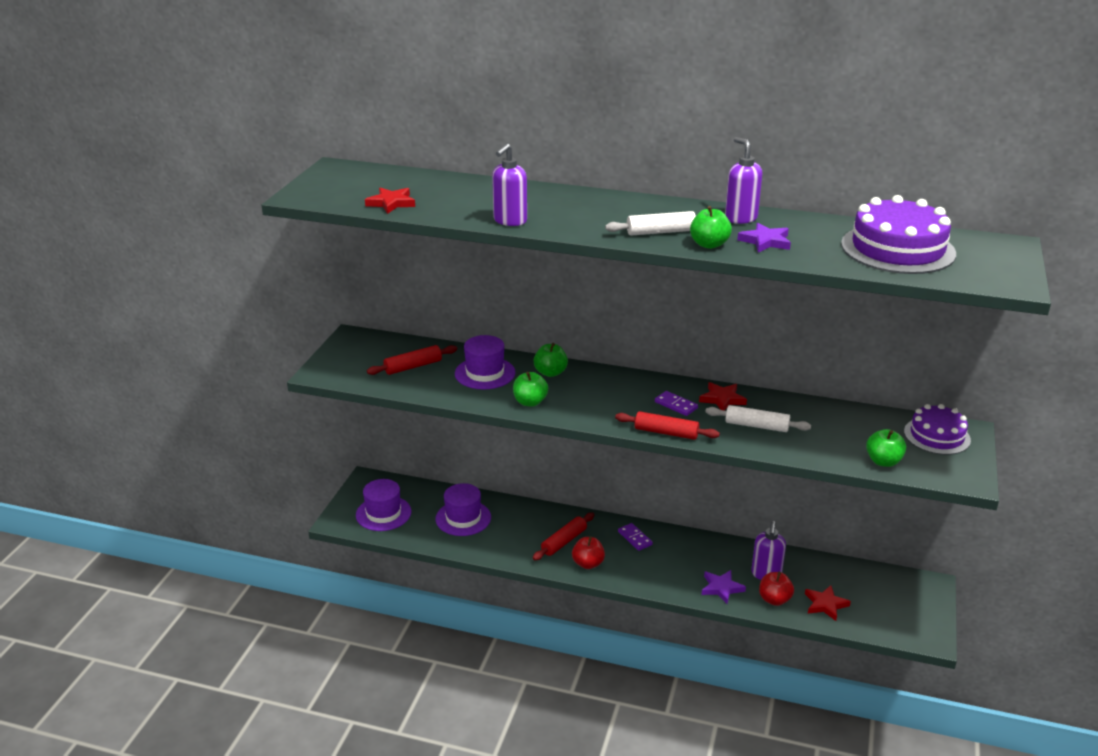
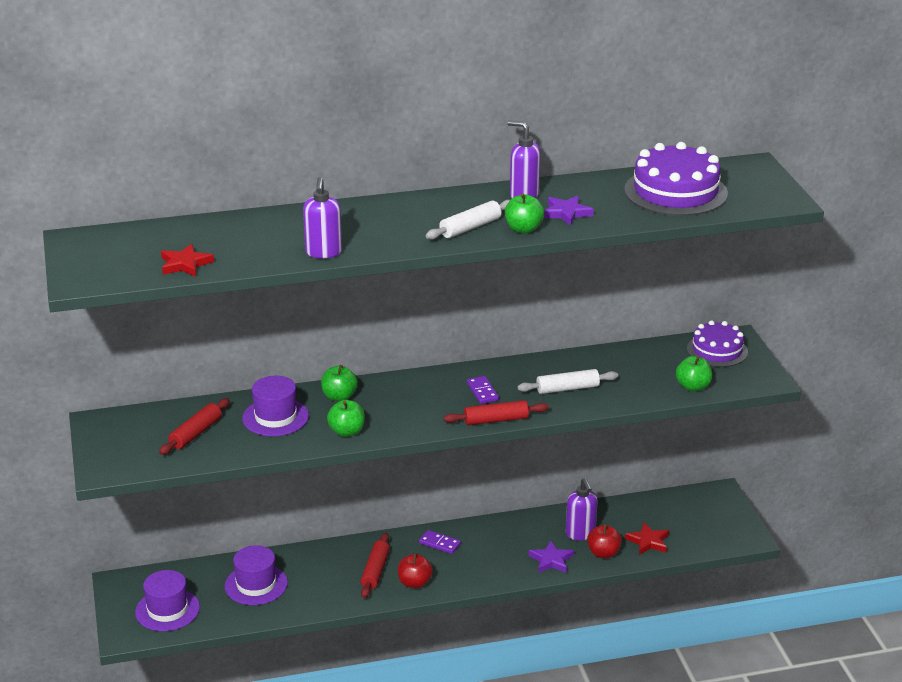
camera: 30 degrees left, 0 degrees up
(676, 405) = (482, 392): purple domino -> purple domino turned 60 degrees clockwise
(722, 399) = (518, 373): red star -> none

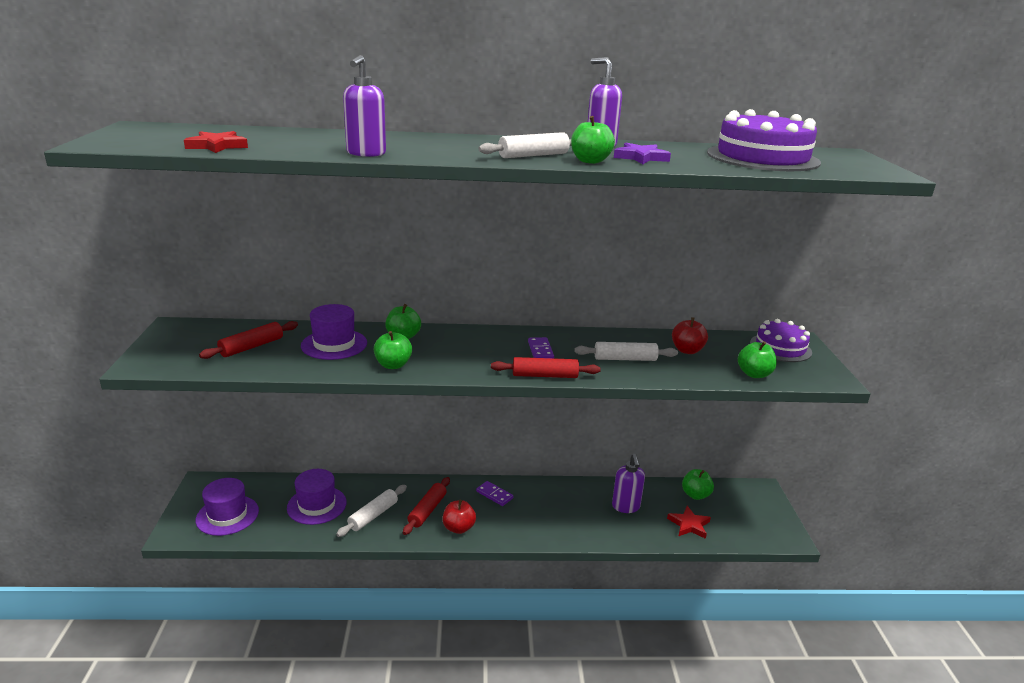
camera: 10 degrees right, 5 degrees down
(321, 585) = (373, 516): none -> white rolling pin
(551, 560) = (593, 527): purple star -> none
(603, 553) = (644, 529): red apple -> red apple (687, 350)
(651, 509) = (695, 495): none -> green apple

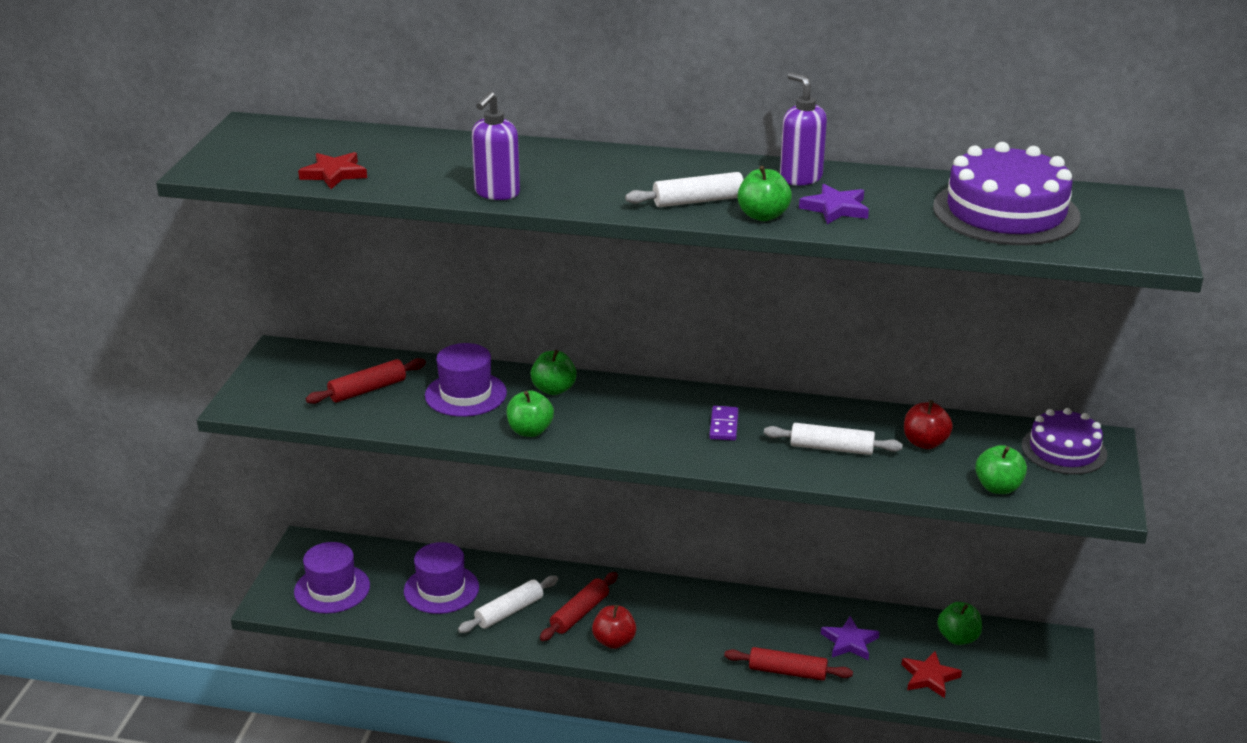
camera: 15 degrees right, 5 degrees up
(494, 495) = (674, 603): purple domino -> none
(545, 375) = (714, 463): red rolling pin -> red rolling pin (787, 671)
(626, 507) = (849, 642): purple soap dispenser -> purple star

